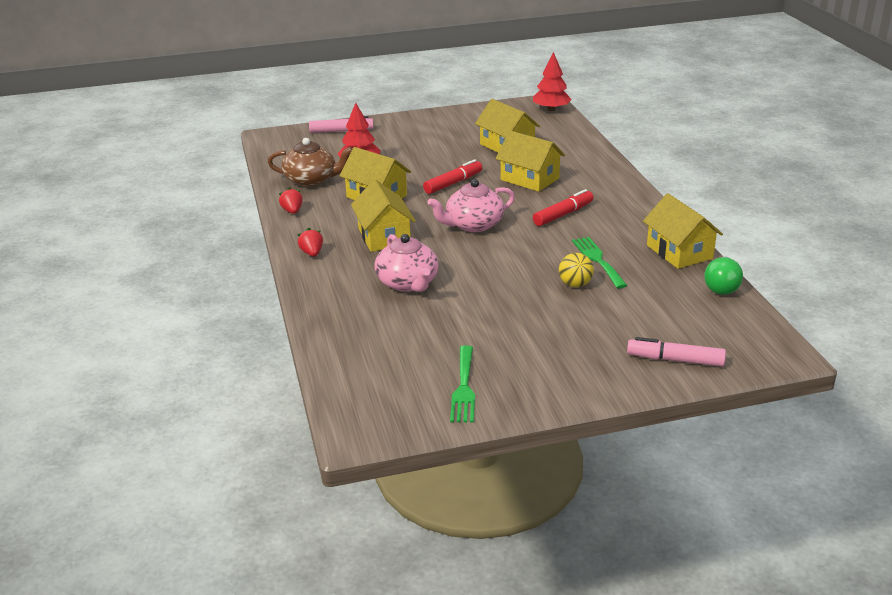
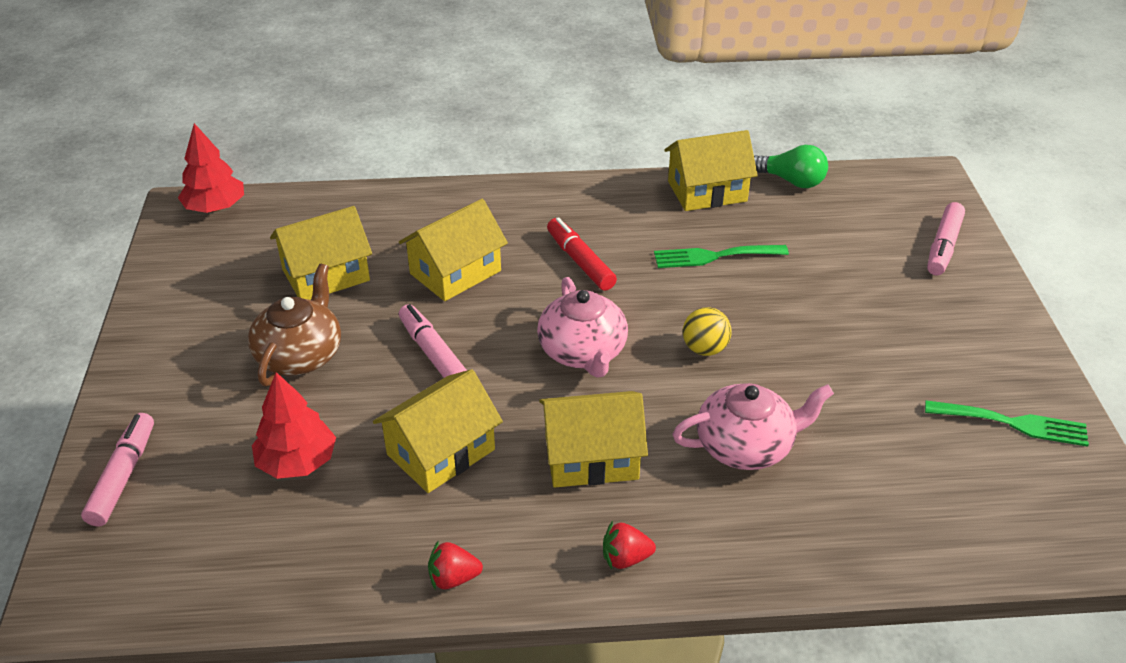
camera: 80 degrees left, 10 degrees up
(311, 180) = (330, 540): brown teapot -> brown teapot (300, 355)
(453, 183) = (433, 353): red marker -> pink marker
(575, 284) = (772, 286): yellow ball -> yellow ball (704, 349)

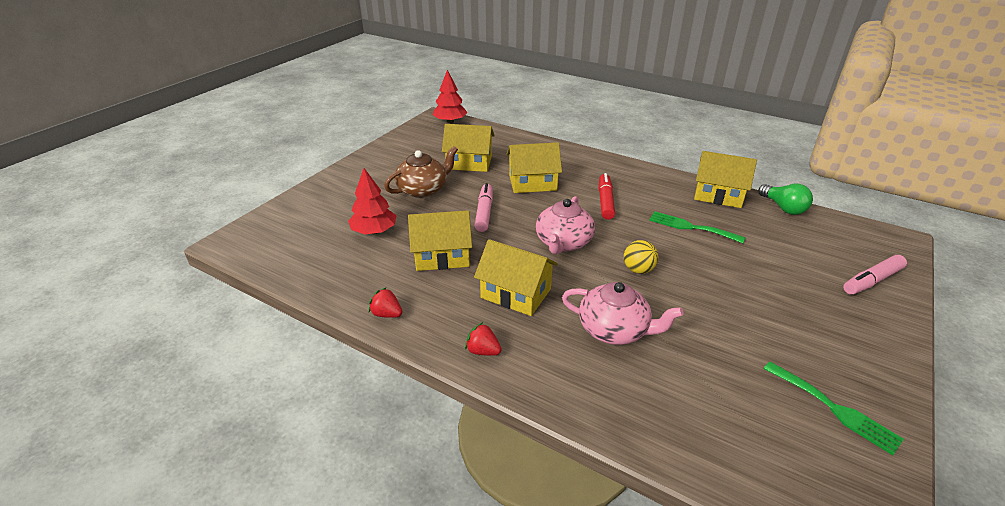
camera: 35 degrees right, 5 degrees down
(123, 476) = (302, 206): pink marker -> none

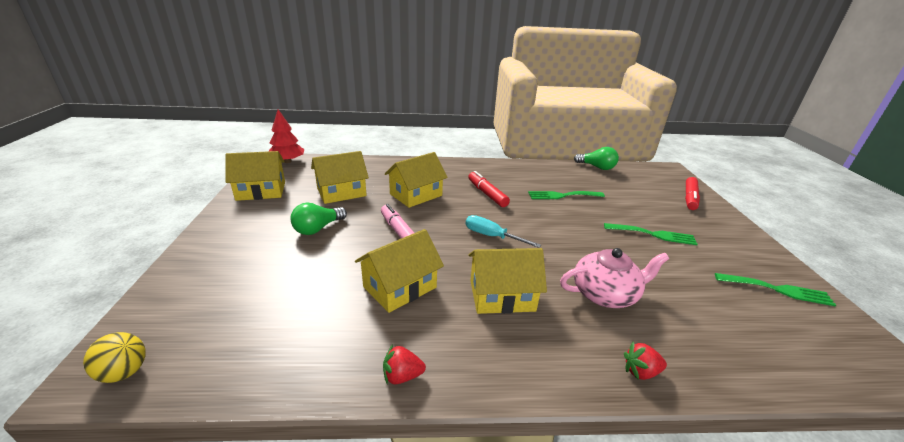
camera: 35 degrees left, 5 degrees down
(374, 231) = (301, 288): red tree -> none
(423, 189) = (318, 228): brown teapot -> green light bulb
(483, 351) = (533, 367): red strawberry -> red strawberry (640, 371)
(563, 243) = (492, 236): pink teapot -> turquoise screwdriver
(638, 270) = (566, 238): yellow ball -> yellow ball (124, 372)
(718, 195) = (553, 169): yellow house -> yellow house (261, 191)
(751, 301) = (653, 234): none -> green fork
(872, 281) = (690, 198): pink marker -> red marker

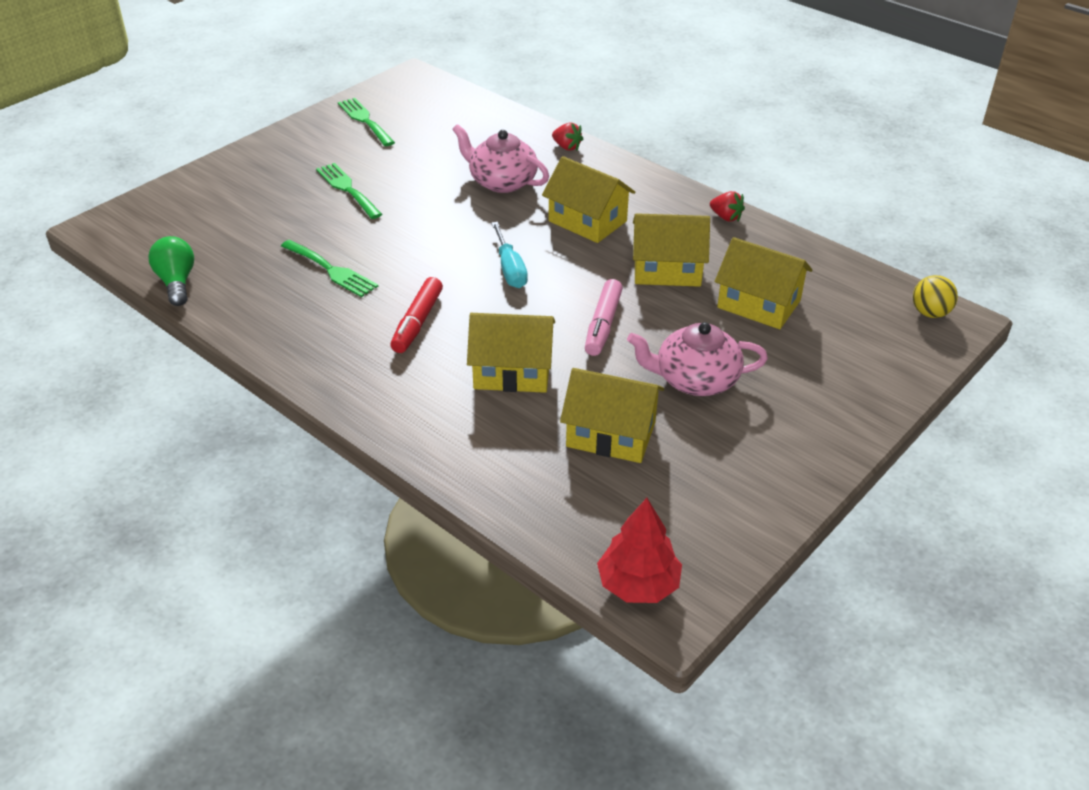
camera: 135 degrees left, 10 degrees up
(261, 191) = (732, 506): yellow house -> yellow house (759, 304)
(318, 228) = (695, 380): green light bulb -> pink teapot
(690, 198) = (200, 192): red marker -> none

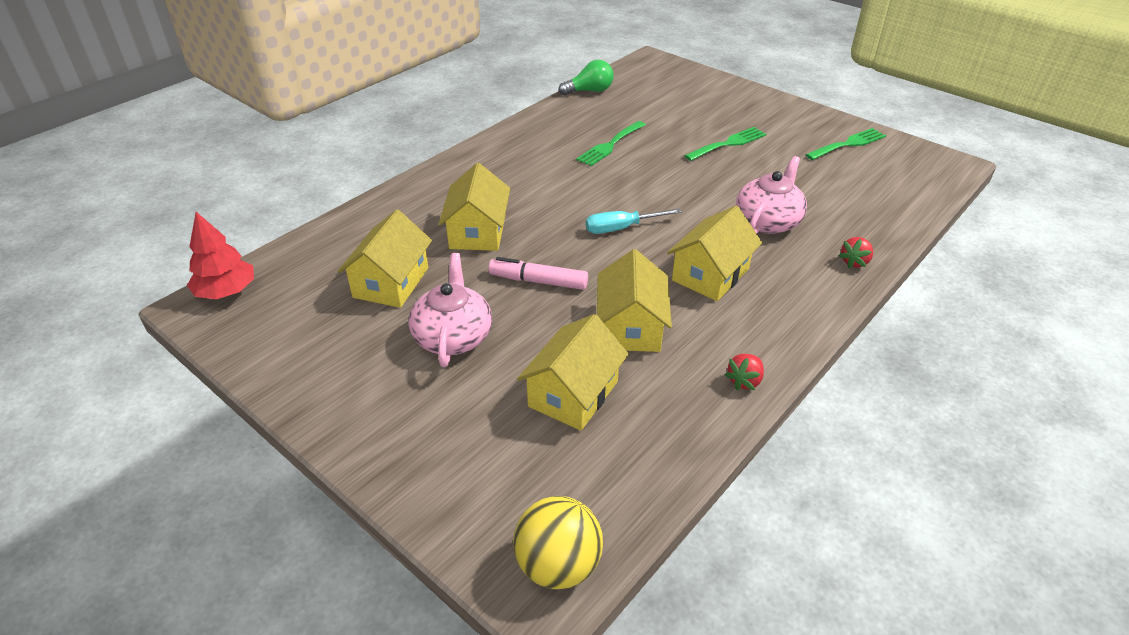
camera: 90 degrees right, 0 degrees up
(417, 322) = (543, 186): red marker -> none
(930, 313) = (558, 565): yellow ball -> yellow ball, size x1.51

